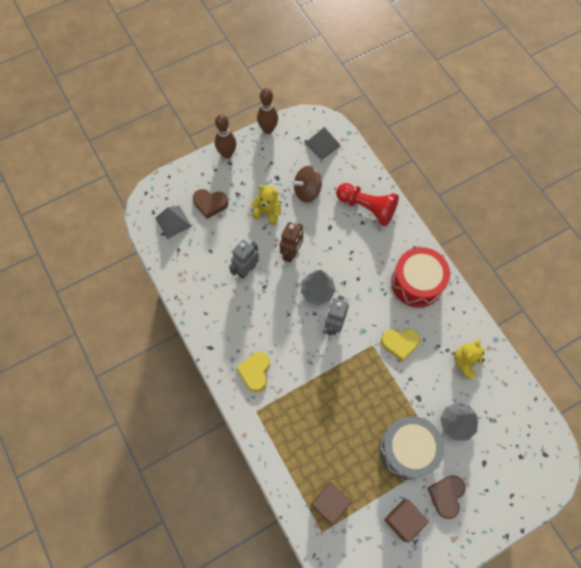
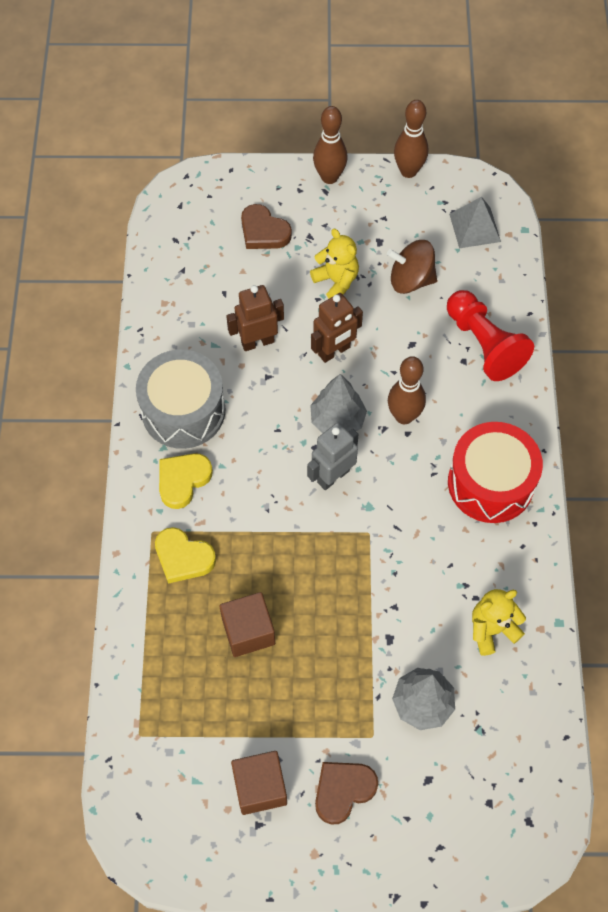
camera: 30 degrees right, 5 degrees down
(173, 222) = (198, 231): grey pyramid -> none
(246, 269) = (257, 342): grey robot -> brown robot
(329, 503) = (173, 705): brown cube -> brown cube (248, 631)
(350, 270) = (404, 416): none -> brown bowling pin
(400, 343) = (411, 551): yellow heart -> yellow heart (183, 557)
(407, 449) = (328, 698): grey drum -> grey drum (183, 411)

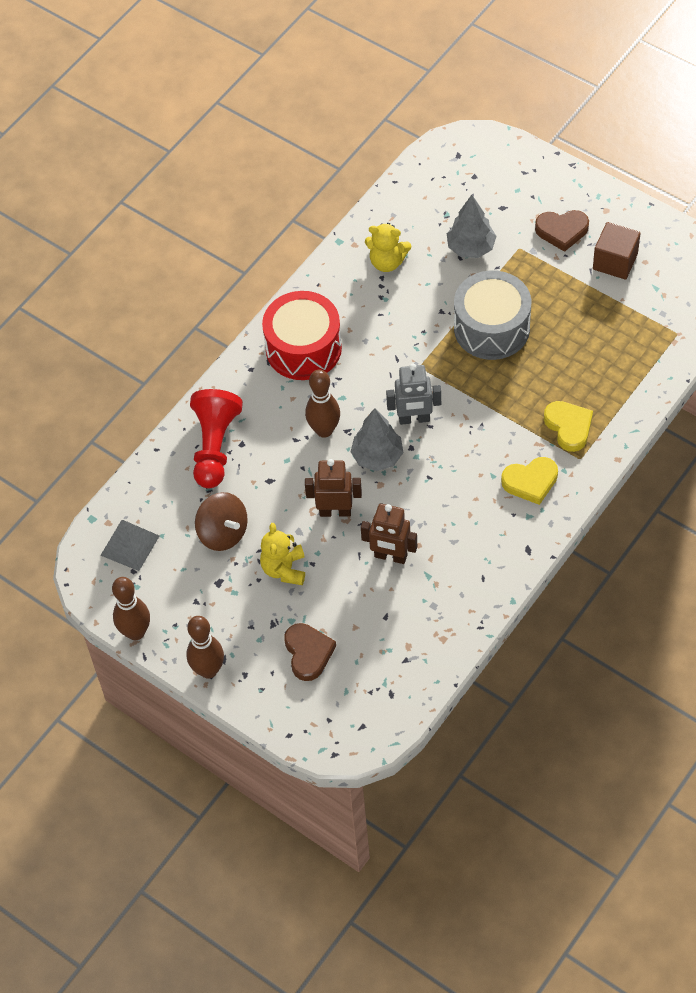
camera: 140 degrees left, 5 degrees down
(183, 411) = (492, 535): grey drum -> grey drum (491, 328)
(248, 631) = (556, 353): brown cube -> none

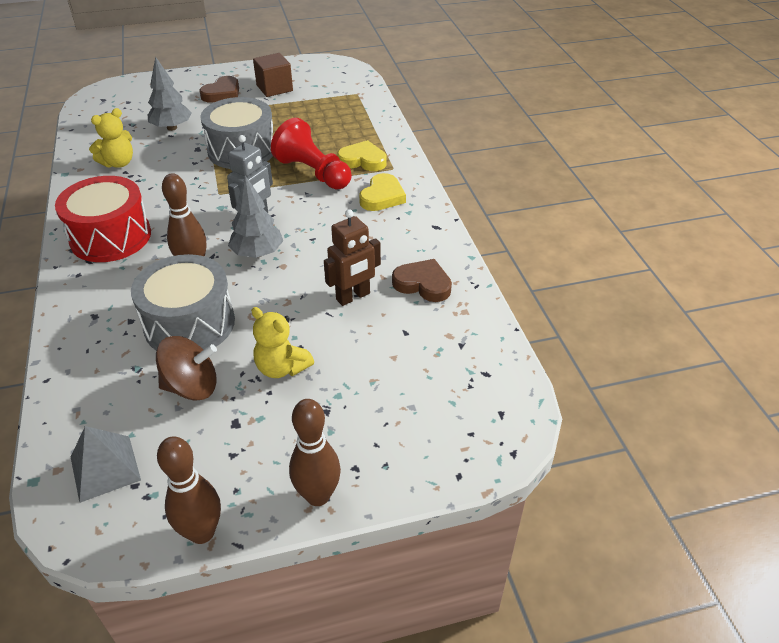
camera: 55 degrees left, 15 degrees down
(215, 446) = (106, 338): red pawn -> red pawn (313, 172)
(271, 481) = (189, 324): none -> grey drum
(308, 653) = (385, 404): brown heart -> brown heart (423, 284)
(335, 511) = (271, 303): brown robot -> none

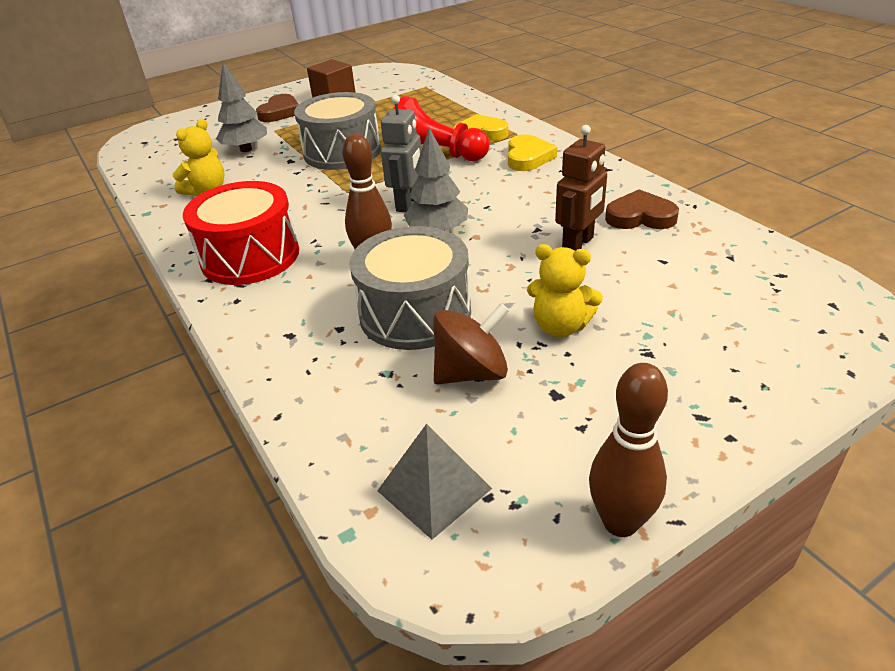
camera: 15 degrees left, 5 degrees down
(318, 495) = (720, 438): brown bowling pin -> none

